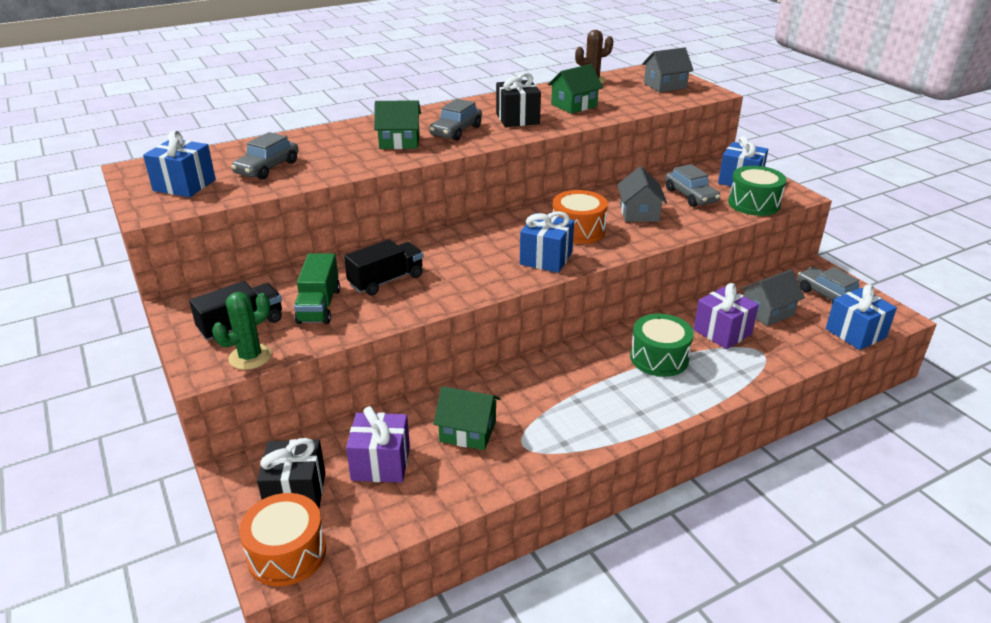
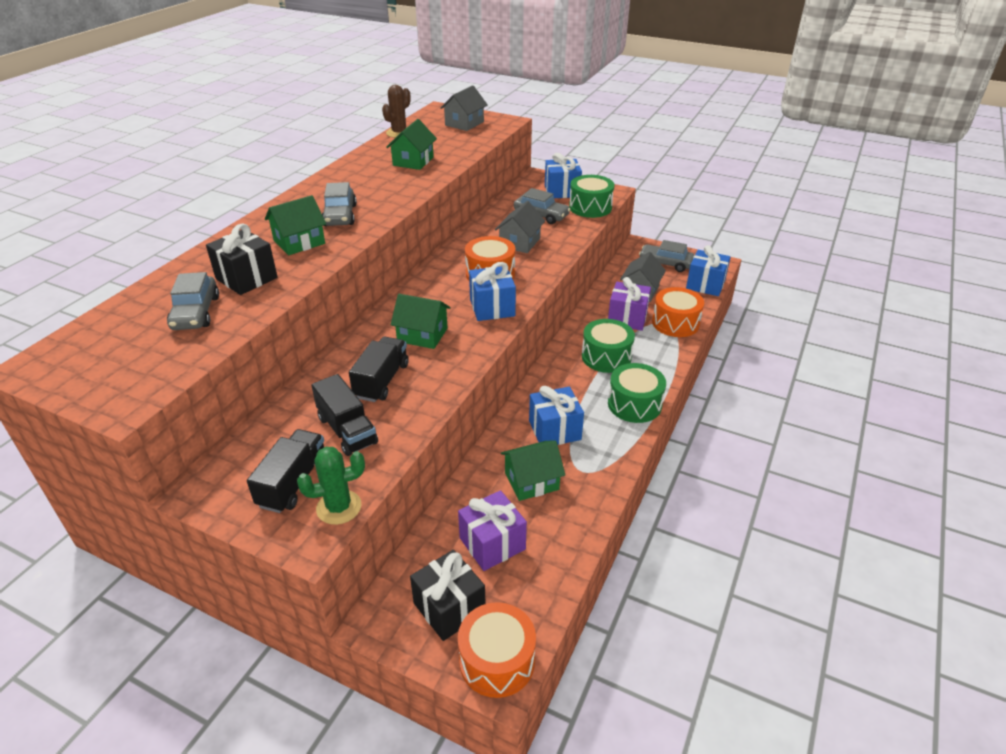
camera: 35 degrees left, 5 degrees up
(184, 185) = (123, 364): blue gift -> blue gift (554, 430)
(250, 357) = (339, 507): green cactus -> green cactus turned 60 degrees clockwise
(319, 306) = (347, 430): green truck -> black truck
(459, 258) = (422, 335): none -> green house
(517, 119) = (380, 187): black gift -> black gift (246, 278)
(639, 213) = (519, 242): grey house -> grey house turned 60 degrees clockwise
(641, 412) = (634, 404): none -> green drum
(774, 356) = (675, 323): none -> orange drum

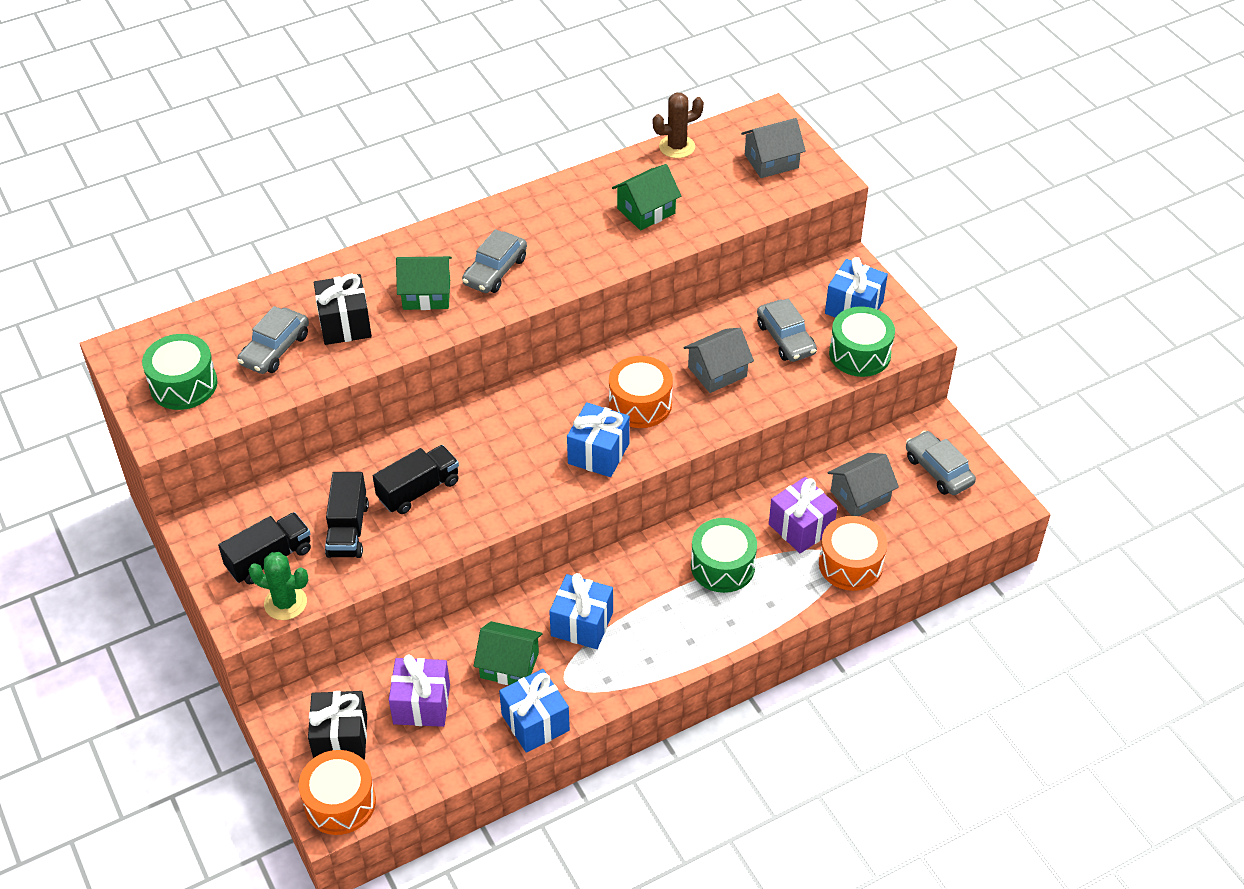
camera: 35 degrees right, 10 degrees up
(422, 335) = (500, 453): green house -> none
(634, 404) = (691, 640): green drum -> green drum (183, 385)
(705, 285) = (952, 529): blue gift -> blue gift (535, 722)

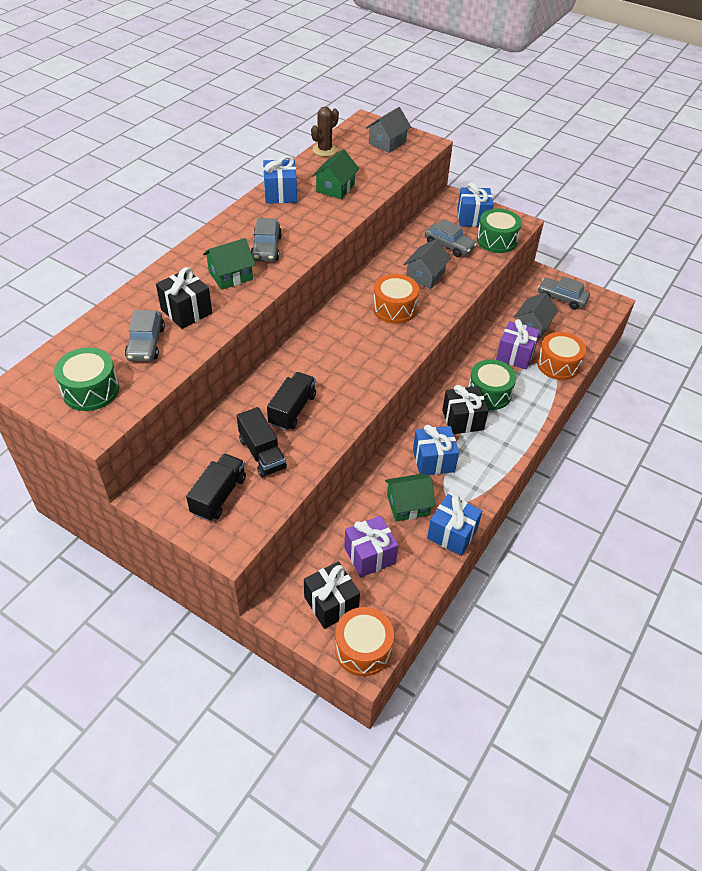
camera: 30 degrees left, 0 degrees up
(285, 603) = (253, 521): green cactus -> none
(598, 453) = (392, 345): blue gift -> blue gift (280, 194)
(659, 587) = (462, 420): none -> black gift

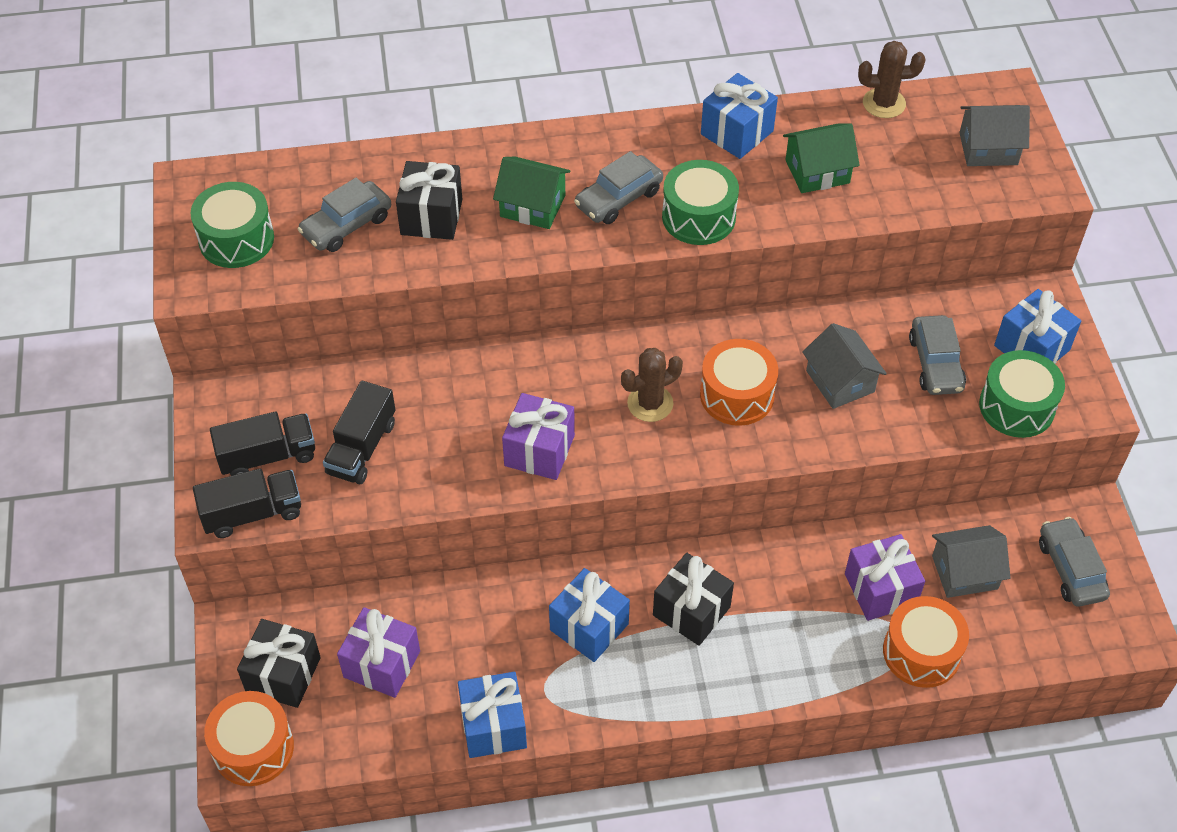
camera: 50 degrees right, 5 degrees up
(292, 410) = (454, 425): black truck -> black truck (252, 513)
(346, 390) = (539, 450): none -> purple gift
(365, 337) = (650, 403): none -> brown cactus
(408, 505) = (492, 649): green house -> none
(425, 276) = (840, 381): grey house -> grey house turned 75 degrees clockwise
(489, 393) = (772, 608): green drum -> green drum (698, 217)

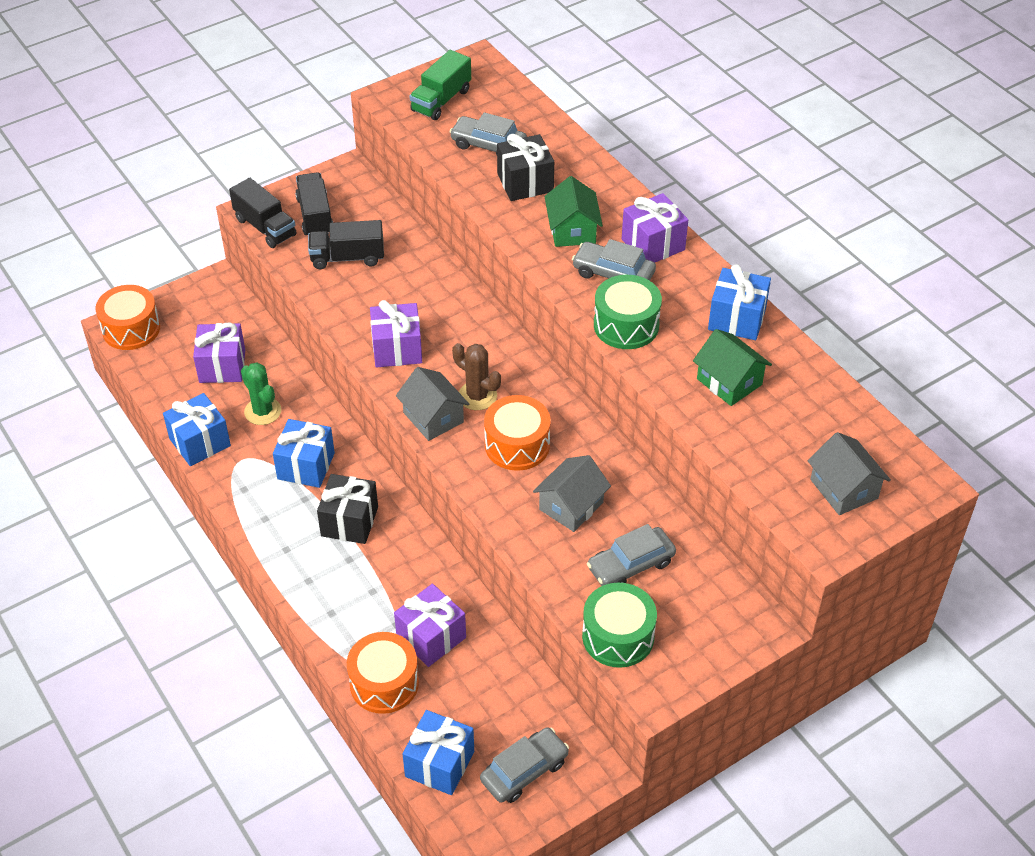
camera: 65 degrees right, 5 degrees down
(236, 239) = (441, 100): green drum -> green truck
(268, 456) = (315, 216): black truck -> black truck turned 150 degrees counterclockwise
(283, 675) = (191, 321): black gift -> none
(480, 644) = (263, 411): none -> green cactus
(594, 152) = (653, 244): none -> purple gift
(884, 103) = (845, 402): brown cactus -> none
(964, 572) = (479, 692): grey house -> grey house (433, 417)
(1031, 348) = (693, 630): blue gift -> blue gift (439, 764)

